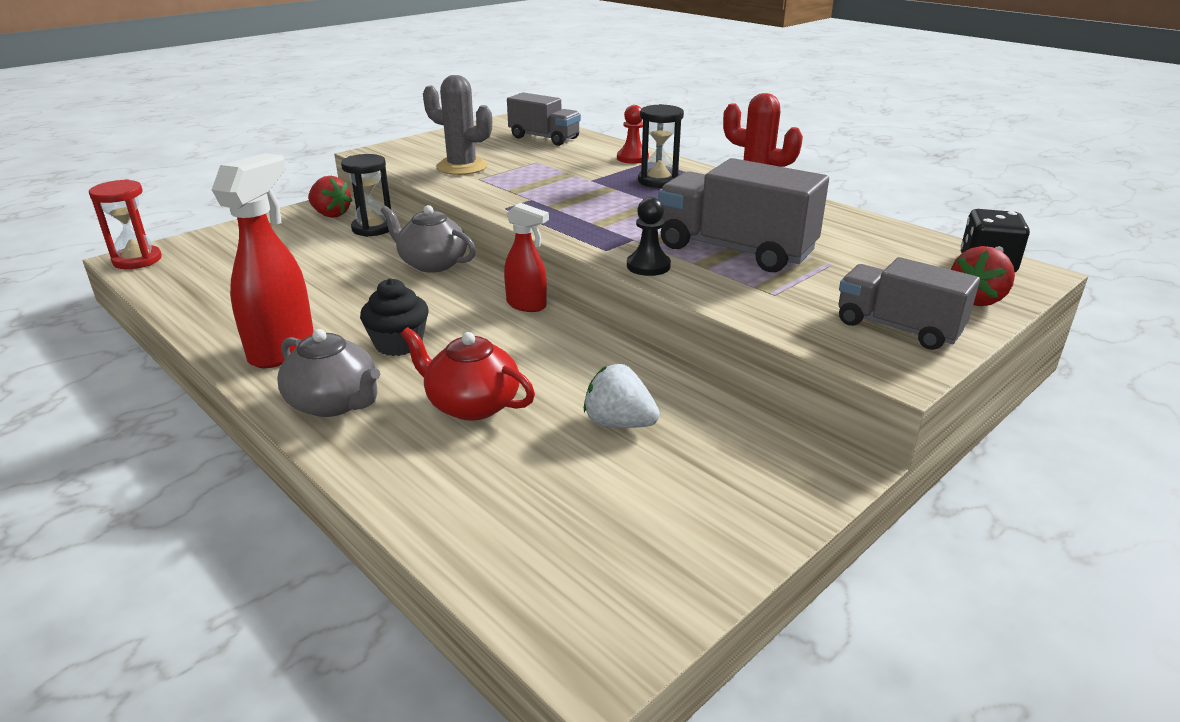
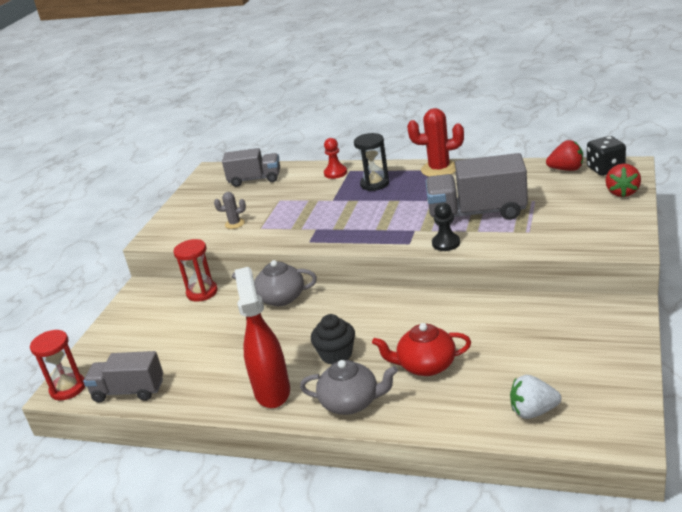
camera: 25 degrees left, 0 degrees up
(331, 214) = (155, 296): red strawberry -> red strawberry (566, 169)
(373, 228) = (202, 292): black hourglass -> red hourglass
(462, 167) = (234, 224): grey cactus -> grey cactus, size x0.53
(527, 305) = (376, 297): red spray bottle -> none
(619, 423) = (511, 337): white strawberry -> white strawberry (533, 411)
(898, 328) = (605, 224): grey truck -> grey truck (129, 391)

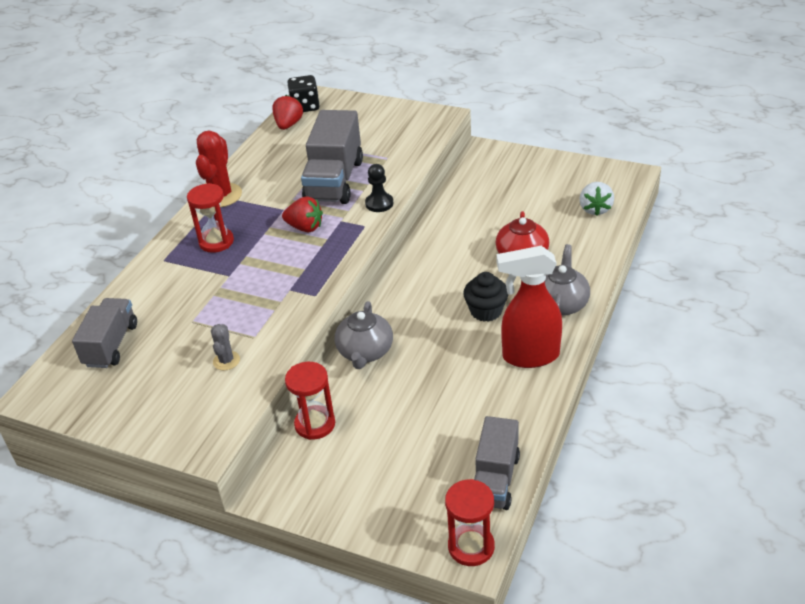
camera: 85 degrees left, 10 degrees up
(335, 173) = (160, 271): red pawn -> none
(374, 184) = (216, 242): black hourglass -> red hourglass
(622, 192) = (353, 105): red strawberry -> red strawberry (305, 227)

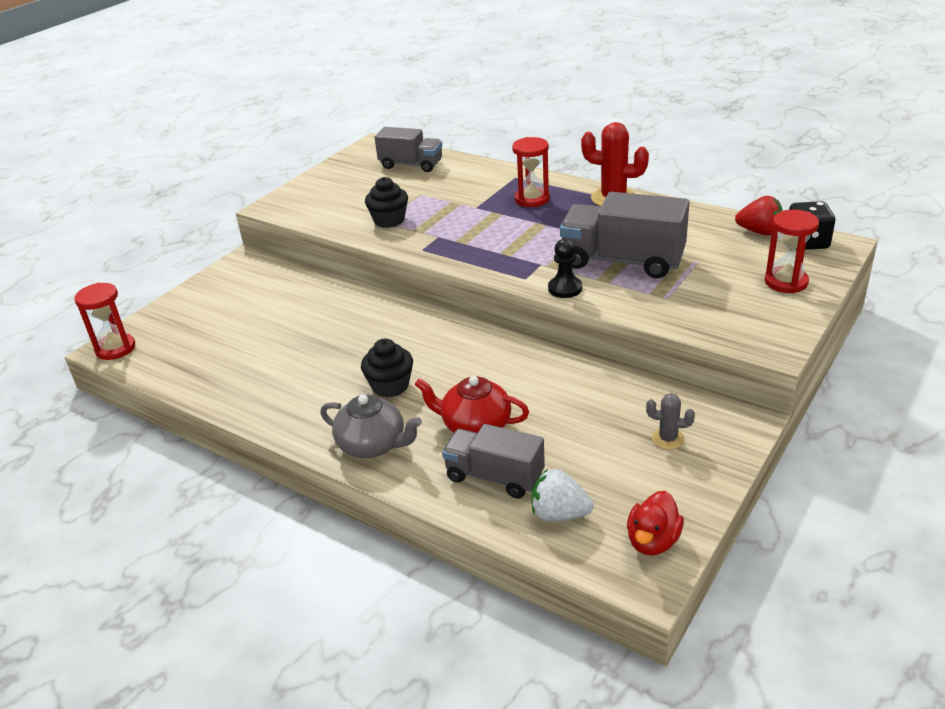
camera: 100 degrees right, 5 degrees down
(226, 361) = (359, 210): grey cactus -> grey cactus (668, 439)
(252, 331) = (389, 220): none -> black cupcake
(305, 227) = (536, 243): red strawberry -> none
(315, 424) = (299, 279): red hourglass -> red hourglass (786, 282)
(365, 352) = (371, 306): grey teapot -> none
(495, 479) = (168, 368): grey truck -> grey truck (494, 477)
(529, 356) = (302, 408): red spray bottle -> none
(602, 175) = (653, 541): none -> red duck

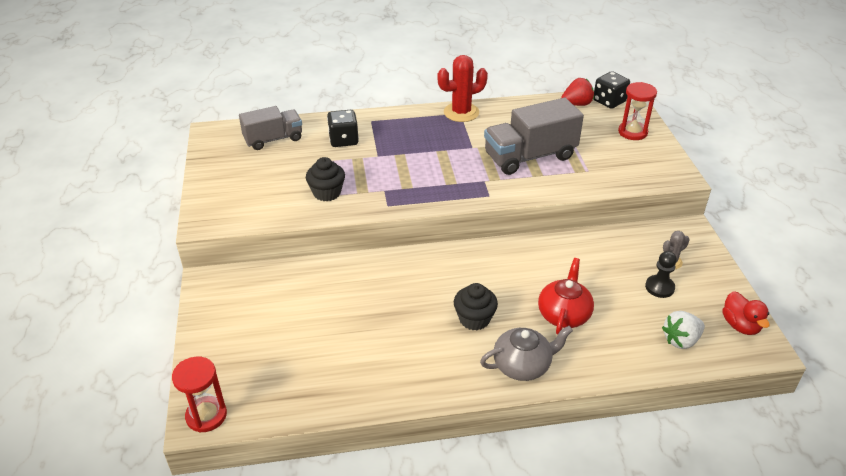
camera: 45 degrees left, 5 degrees up
(466, 185) = (343, 140): none -> black dice
(475, 425) = (564, 314): red teapot -> red teapot turned 135 degrees clockwise
(494, 477) = (619, 340): grey truck -> none
(532, 199) = (408, 134): red hourglass -> none
(565, 288) = (523, 191): black pawn -> black pawn (659, 287)

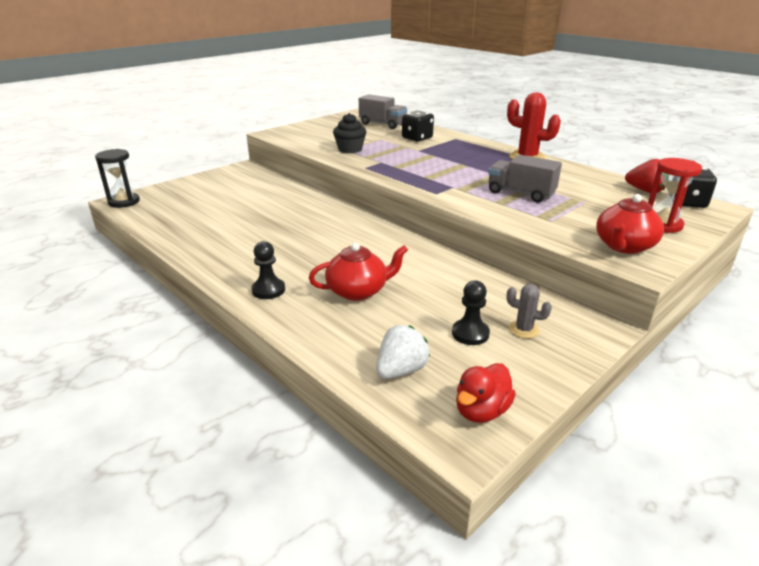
camera: 55 degrees right, 10 degrees down
(206, 415) = (124, 202): red hourglass -> black hourglass
(474, 319) = (304, 254): black cupcake -> none
(522, 365) = (268, 290): grey teapot -> black pawn
(530, 156) = (520, 193): grey truck -> grey truck, size x0.65
(649, 165) = (624, 246): none -> red teapot
(681, 340) = (401, 370): white strawberry -> white strawberry turned 105 degrees clockwise

